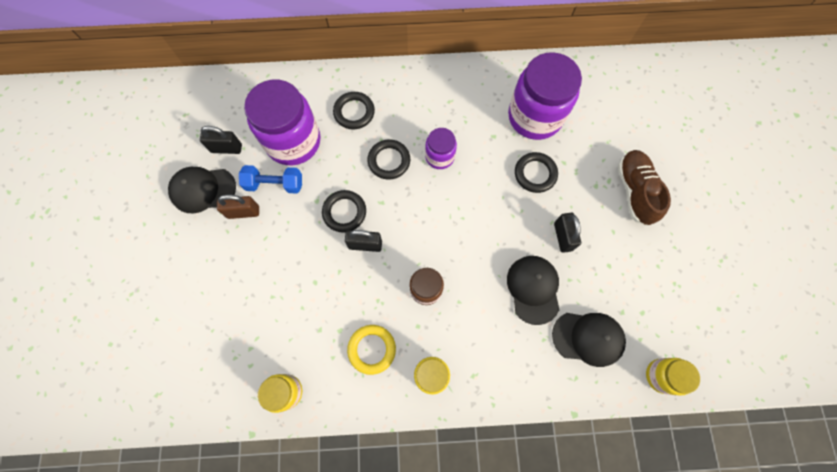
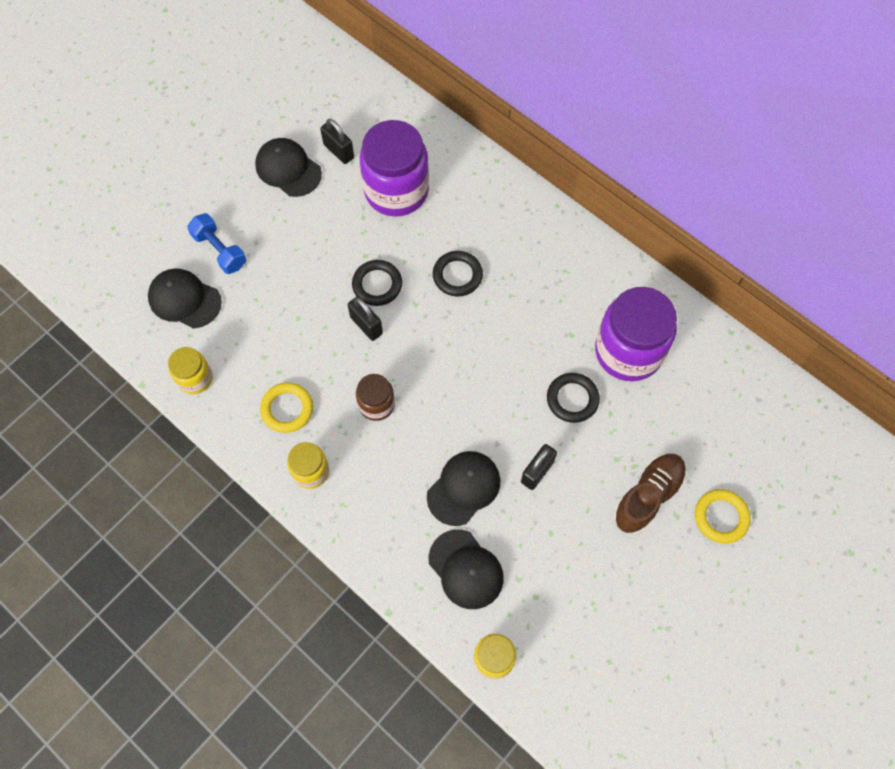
camera: 45 degrees right, 5 degrees down
(220, 344) = (184, 299): none -> black cap
(243, 212) = (300, 214): brown padlock -> none
(274, 184) = (346, 213): blue dumbbell -> blue dumbbell (219, 250)
(354, 112) = (472, 209): black ring -> none
(439, 157) = (504, 310): purple jar -> none
(682, 165) = (721, 517): none -> yellow ring

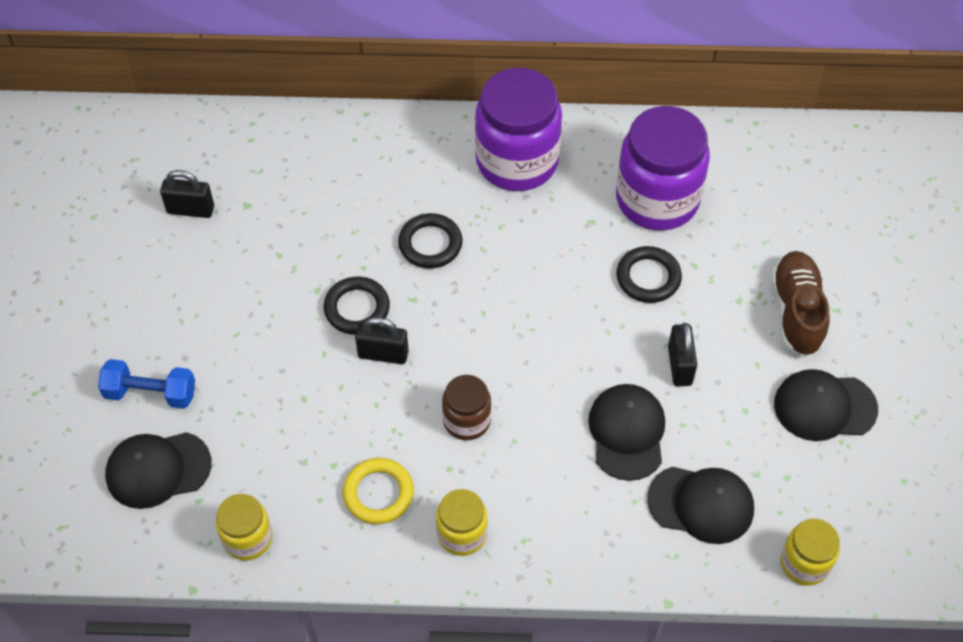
camera: 40 degrees left, 10 degrees down
(288, 169) = (151, 263): black cap -> black cap (824, 407)
(396, 191) = (290, 207): purple jar -> purple jar (517, 161)
(721, 517) = (874, 282): yellow ring -> none

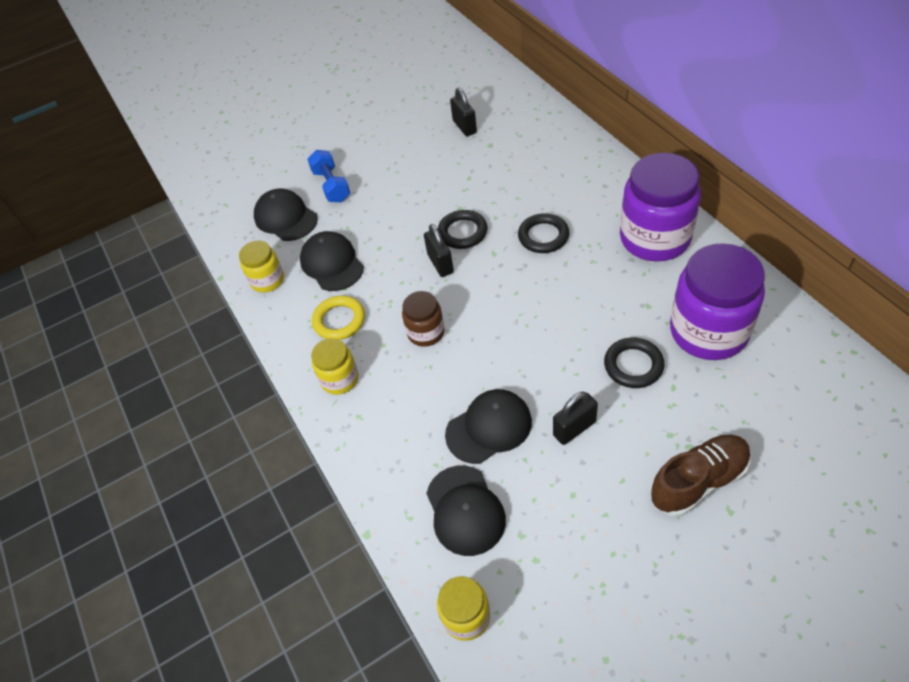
camera: 65 degrees right, 5 degrees down
(824, 407) = (625, 553): black cap -> black cap (332, 264)

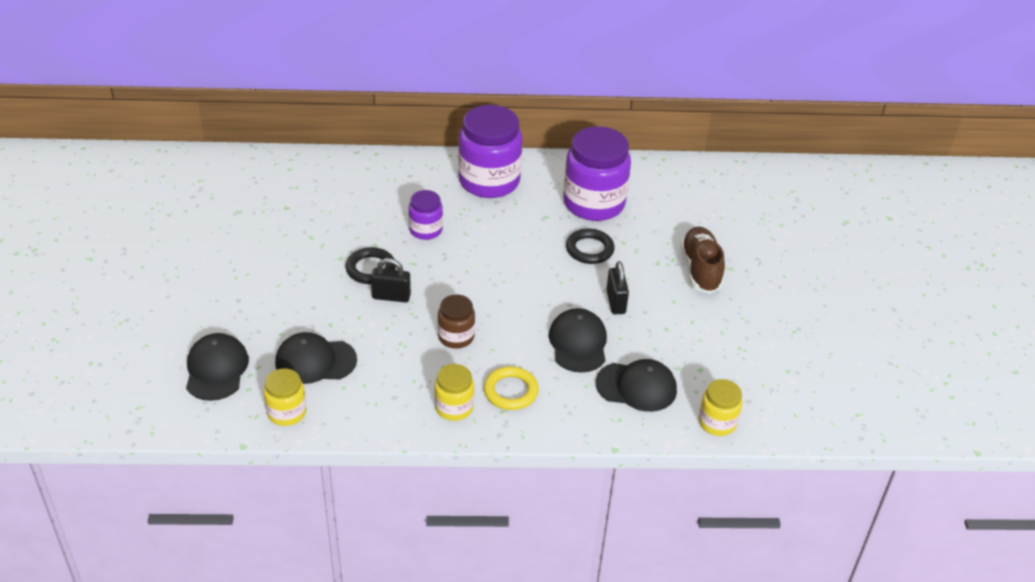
camera: 70 degrees left, 10 degrees down
(286, 218) = (216, 369): black cap -> black cap turned 105 degrees clockwise
(331, 186) = (211, 322): blue dumbbell -> none
(339, 320) = (389, 383): yellow ring -> yellow ring (510, 391)
(464, 127) = (243, 210): black padlock -> none
(543, 236) = (425, 230): black ring -> purple jar

